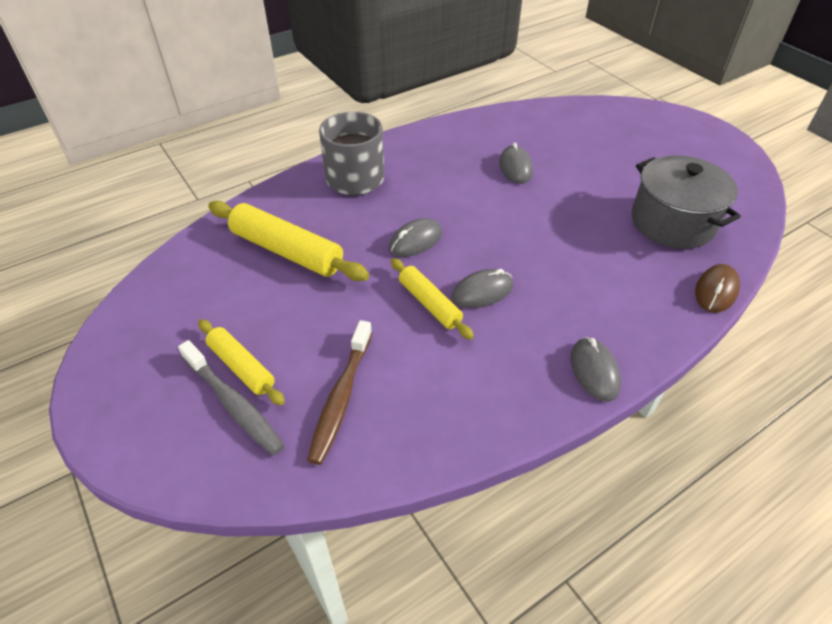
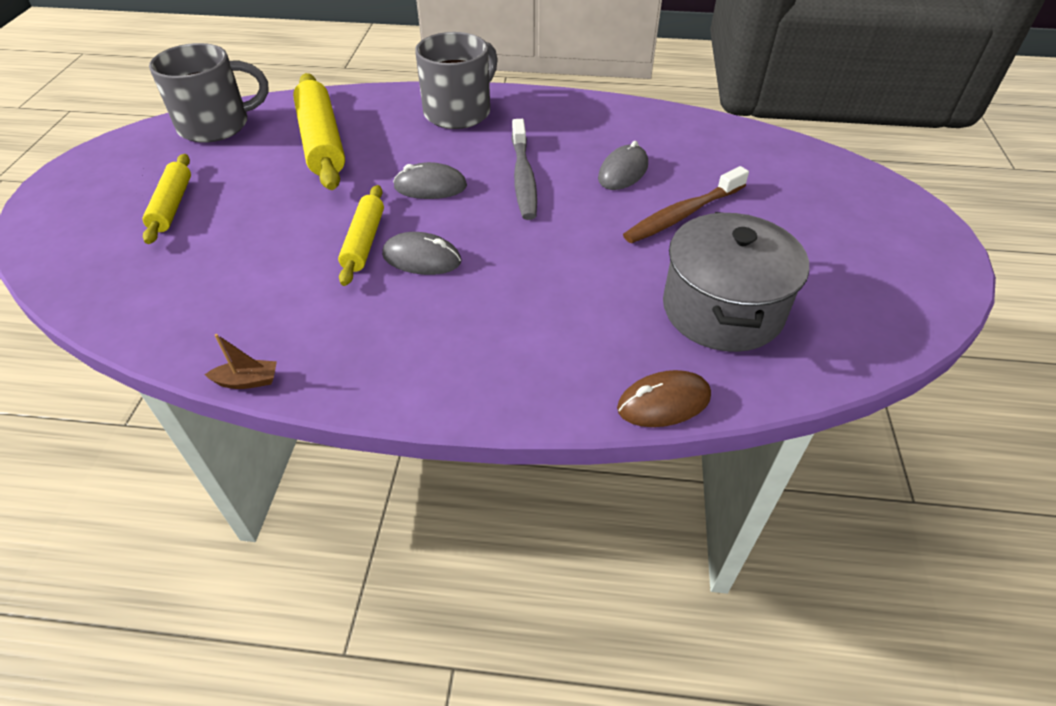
camera: 40 degrees right, 0 degrees up
(173, 284) = (216, 125): none -> grey mug
(233, 404) = (131, 227): grey toothbrush -> grey toothbrush (523, 178)
(341, 397) = (197, 268): brown toothbrush -> brown toothbrush (682, 214)
(498, 443) = (247, 381): none -> brown boat
(594, 371) = (414, 386): grey mouse -> none

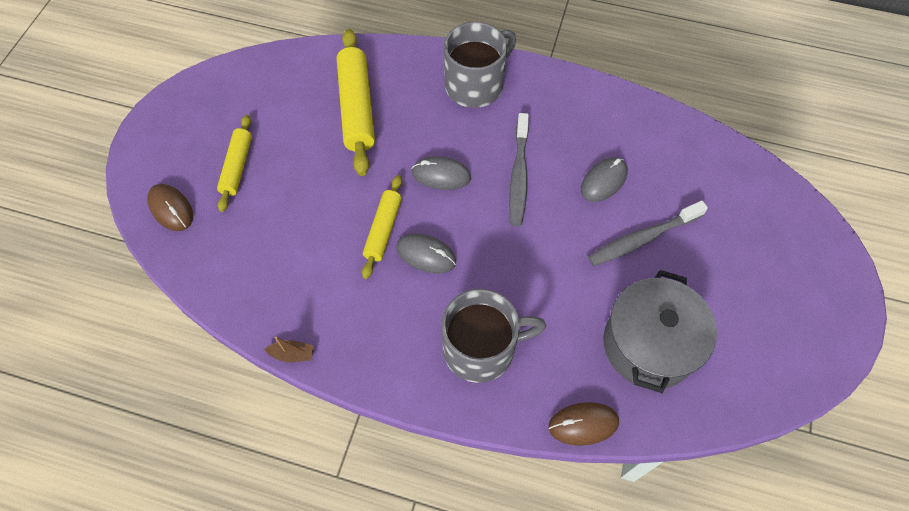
camera: 10 degrees right, 15 degrees up
(80, 253) = (171, 209): none -> brown mouse
(216, 125) = (271, 74): grey mug -> grey mug (481, 348)
(682, 214) = (642, 238): brown toothbrush -> grey toothbrush

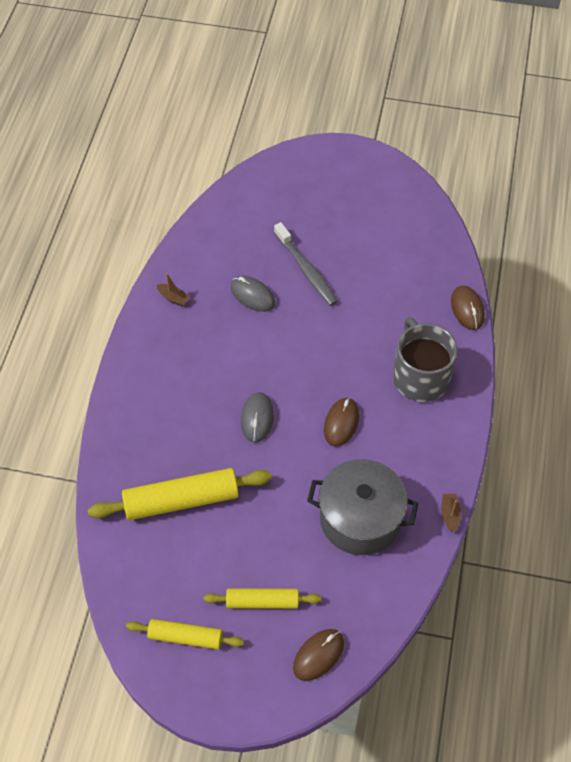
camera: 95 degrees left, 5 degrees down
(383, 230) = (320, 459): yellow rolling pin -> yellow rolling pin (185, 637)
(426, 255) = (341, 423): grey mouse -> brown mouse
(476, 85) = (148, 397): grey mug -> none
(518, 176) = (252, 357): grey toothbrush -> none
(599, 108) = (173, 298): none -> brown boat
(649, 345) = (398, 269): grey pot -> grey pot (360, 519)

